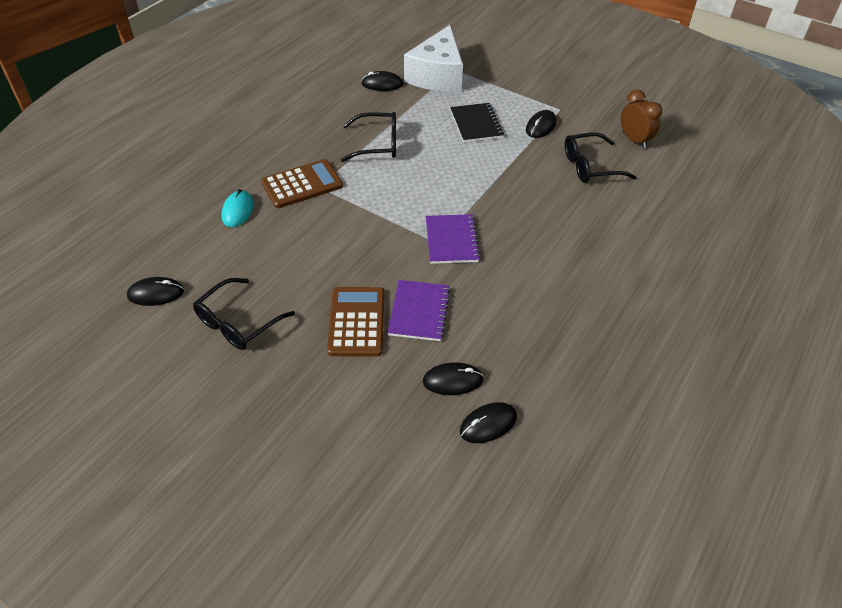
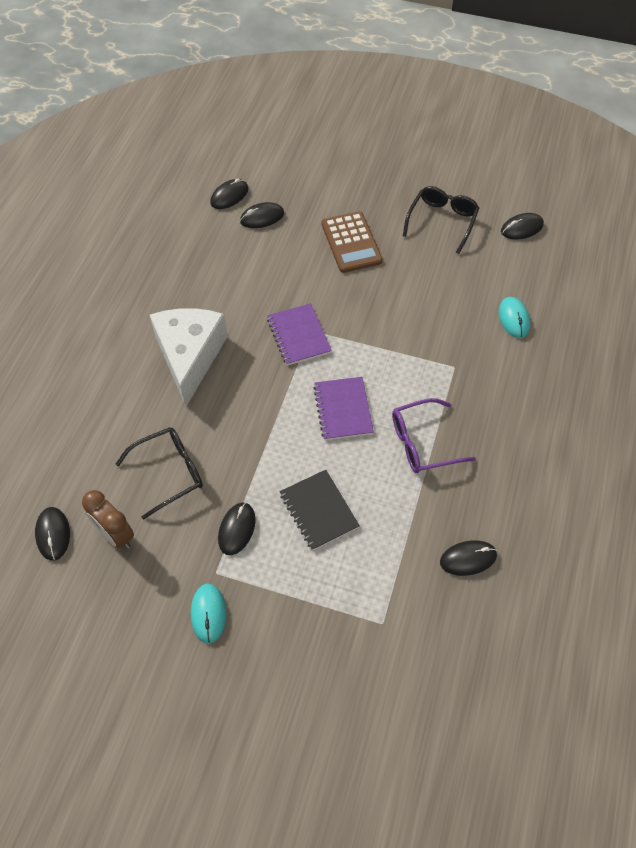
camera: 165 degrees right, 10 degrees up
(302, 184) = (472, 365): brown calculator -> none
(377, 144) = (423, 443): black glasses -> purple glasses
(419, 312) = (305, 262): purple notebook -> purple notebook (343, 409)
(437, 75) = (401, 602): white cheese -> white cheese (190, 357)
(568, 93) = (208, 613): none -> turquoise mouse
(683, 149) = (53, 534): none -> black mouse

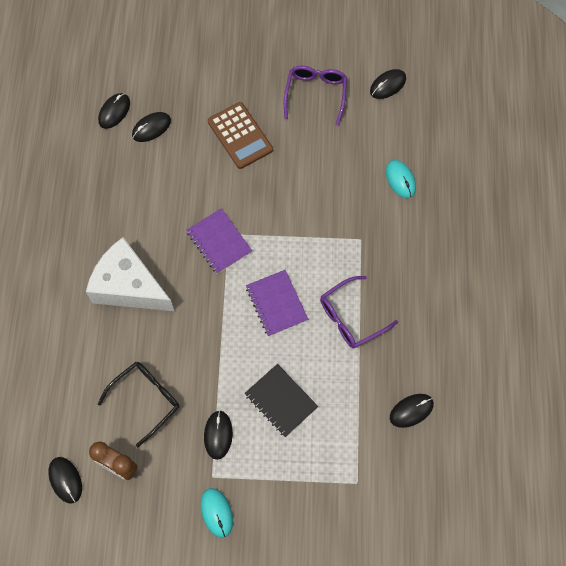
camera: 15 degrees left, 10 degrees up
(190, 357) = (129, 286): white cheese -> white cheese turned 45 degrees counterclockwise
(442, 221) = (315, 94): black glasses -> purple glasses

